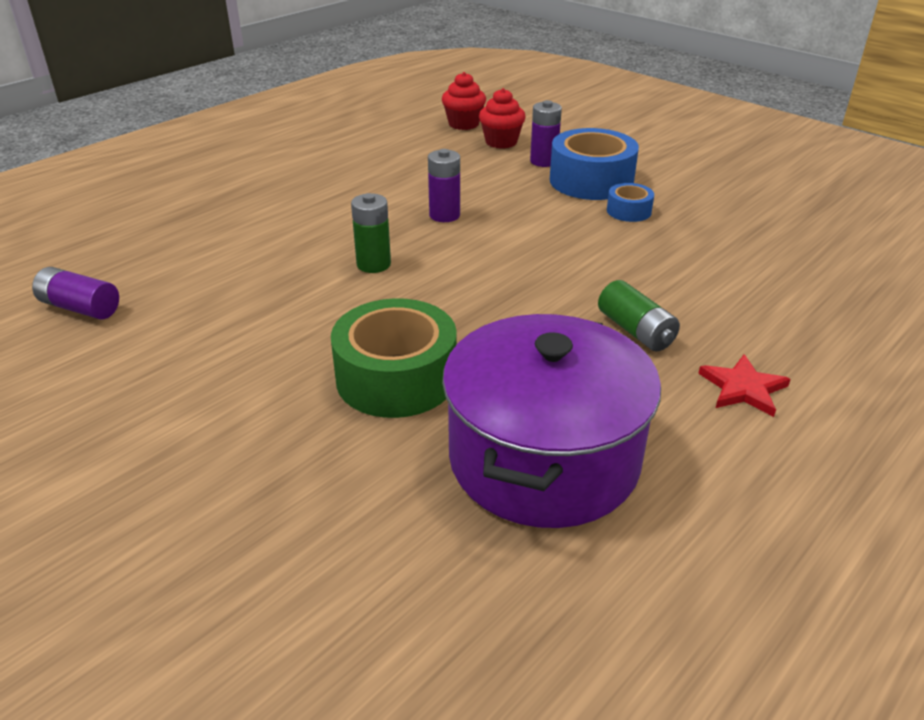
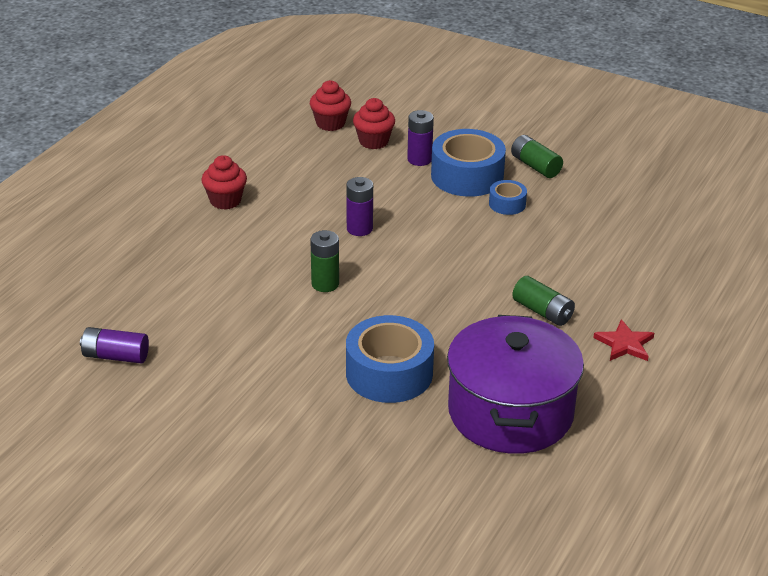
camera: 15 degrees left, 0 degrees up
(314, 175) = (225, 201): none -> red cupcake
(396, 377) = (389, 373): green tape -> blue tape
(674, 180) = (535, 166): none -> green battery

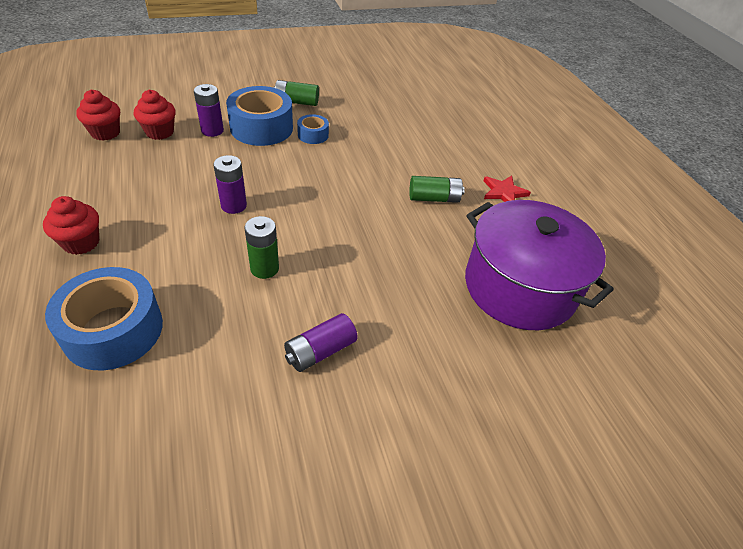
camera: 50 degrees left, 10 degrees up
(115, 356) = (145, 494): purple battery -> purple battery (320, 351)
(389, 373) = (409, 314): blue tape -> blue tape (113, 330)

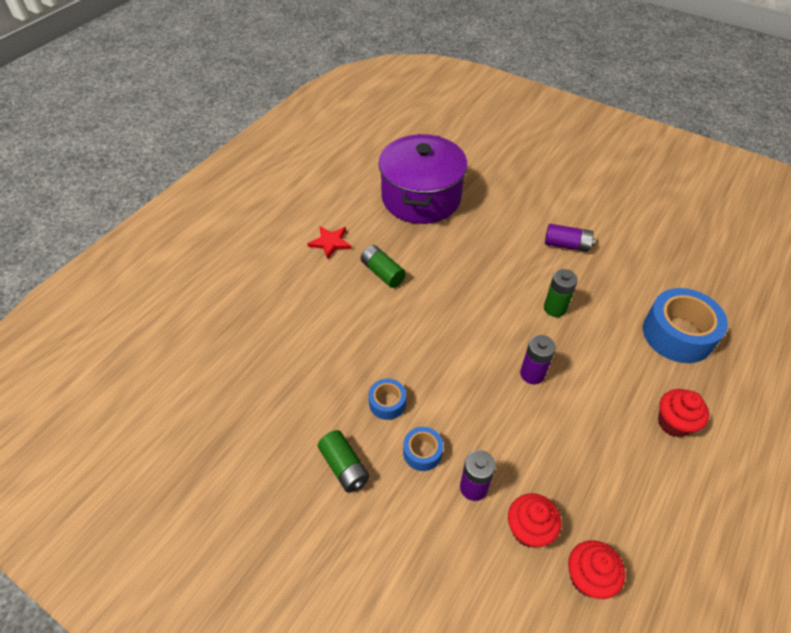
camera: 125 degrees left, 5 degrees up
(261, 128) = (422, 452): blue tape -> blue tape, size x0.50

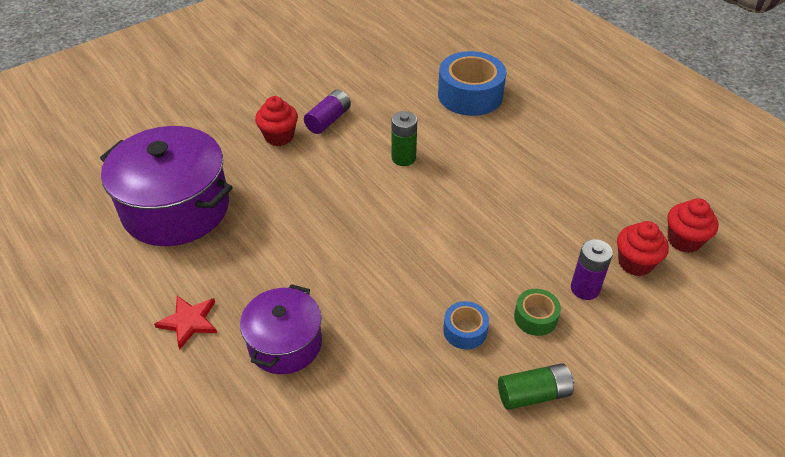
camera: 70 degrees left, 5 degrees down
(332, 297) = (285, 343): none -> purple pot
(382, 273) = (275, 281): green battery -> none
(422, 452) = (535, 317): blue tape -> green tape
(532, 374) = (474, 202): purple battery -> none
(673, 423) = (557, 134): red cupcake -> red cupcake (279, 137)

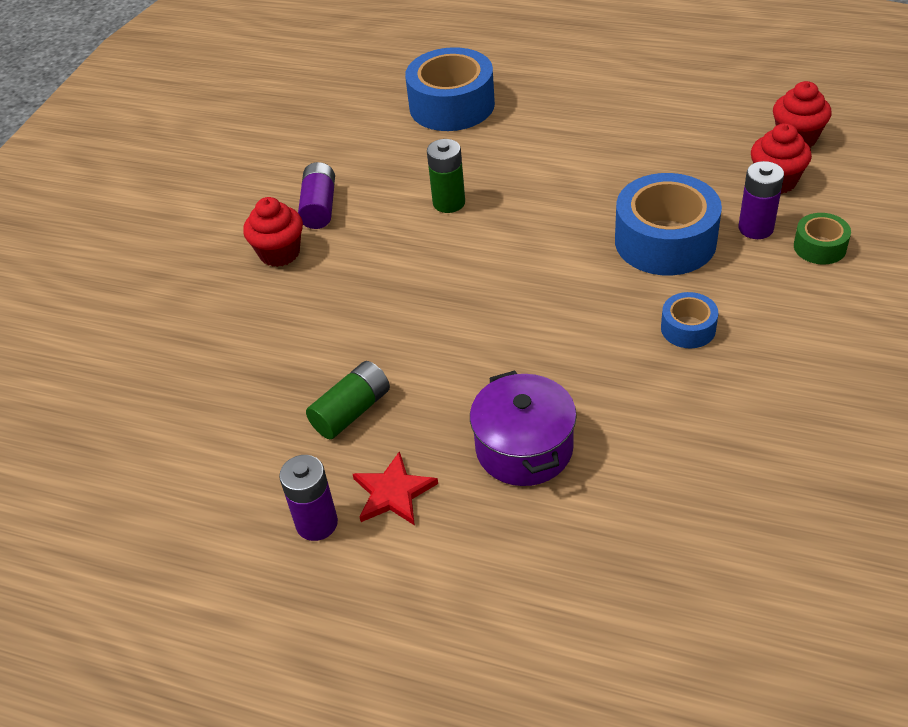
camera: 30 degrees left, 0 degrees up
(134, 312) = (317, 523): none -> purple battery
(176, 208) = (239, 392): purple pot -> none
(512, 261) = (665, 241): none -> blue tape
(533, 394) = (807, 345): green battery -> green battery (352, 411)
(535, 317) = (739, 279): green tape -> green tape (819, 247)

